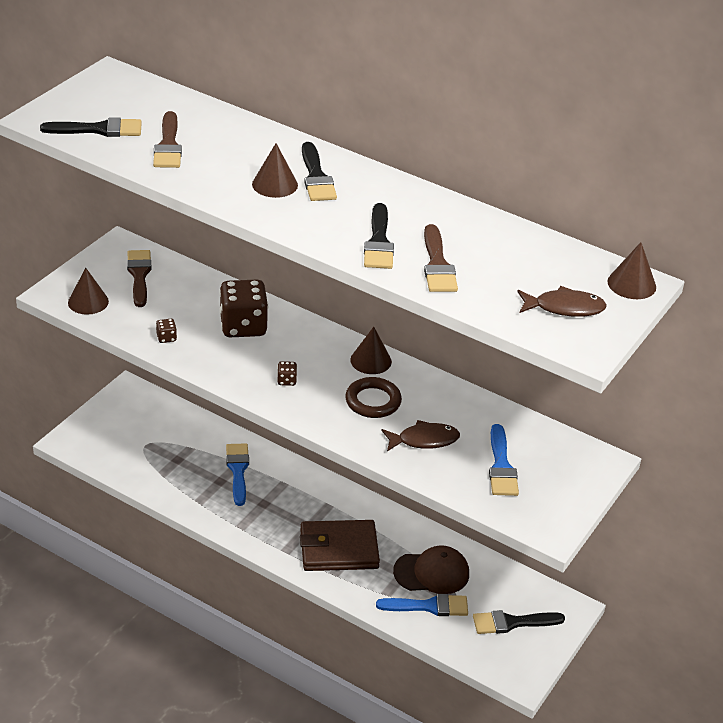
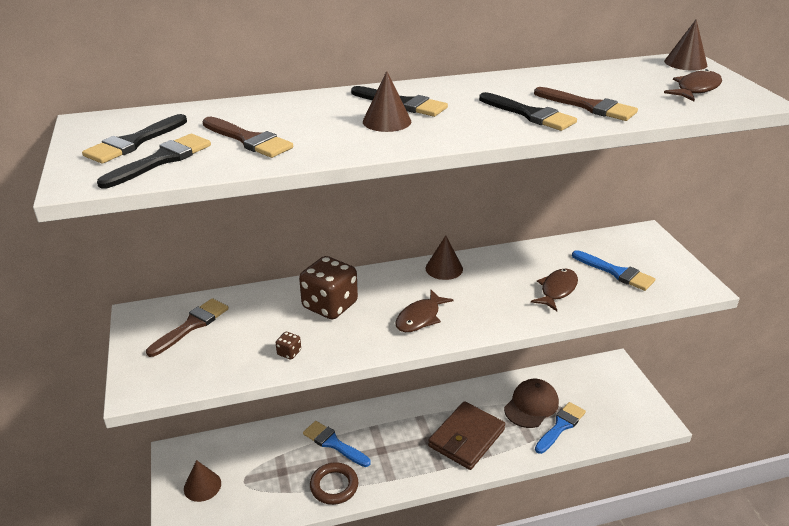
camera: 45 degrees left, 5 degrees down
(88, 302) = (179, 373): brown cone -> brown cone (202, 486)
(139, 275) = (191, 325): brown brush -> brown brush turned 90 degrees clockwise
(286, 380) = (420, 318): brown dice -> brown fish
(373, 401) = (490, 290): brown ring -> brown ring (334, 486)
(512, 623) = (607, 396): black brush -> black brush (134, 142)

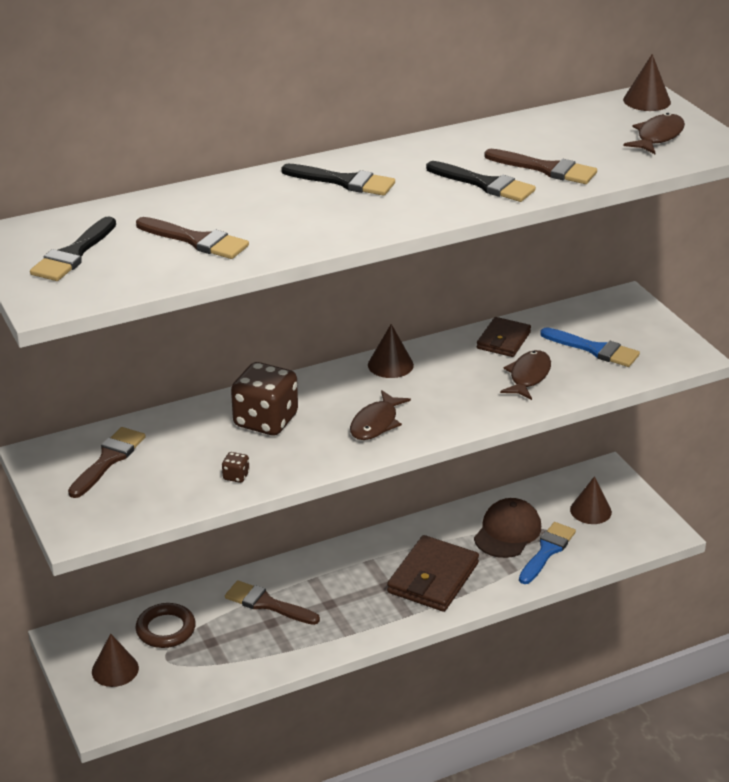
camera: 10 degrees left, 0 degrees up
(161, 160) = (117, 272): black brush -> none
(333, 443) = (267, 604): blue brush -> brown brush
(334, 486) = (281, 649): brown ring -> brown ring (166, 629)
(387, 121) = (335, 205): brown cone -> brown cone (590, 510)
(540, 257) = (503, 340): none -> brown wallet

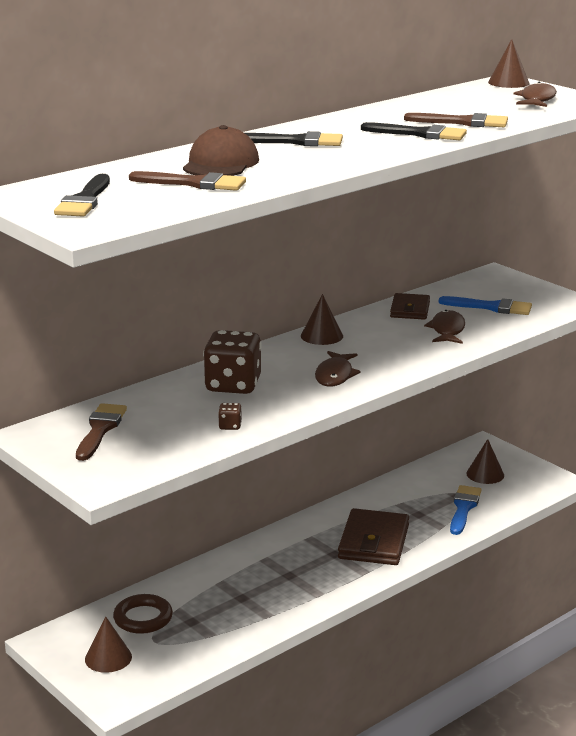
camera: 15 degrees left, 10 degrees down
(267, 604) = (231, 584): brown brush -> none
(507, 532) = (421, 499): brown cap -> brown cap (220, 163)

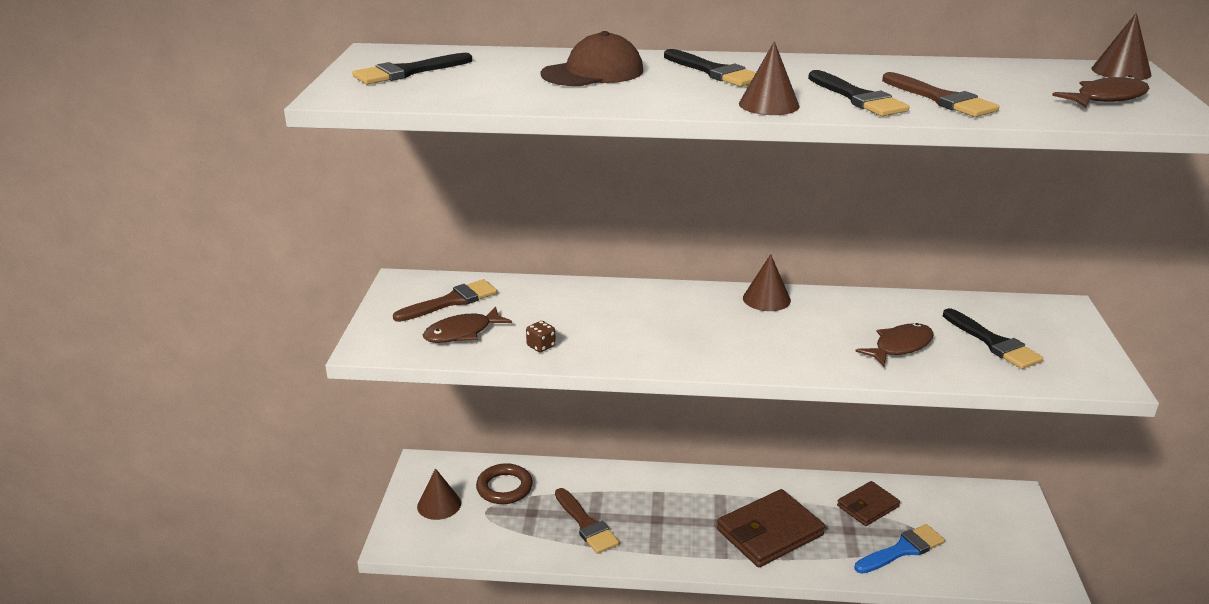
camera: 45 degrees right, 5 degrees up
(194, 183) = (522, 83): brown brush -> brown brush (586, 524)
(233, 385) = (610, 311): brown dice -> none
(335, 375) = (709, 342): brown fish -> brown fish (462, 333)
(410, 310) = (898, 309): brown wallet -> brown wallet (867, 506)
(485, 474) = (974, 527): brown cone -> brown cone (769, 104)
(491, 307) = (993, 343): blue brush -> black brush

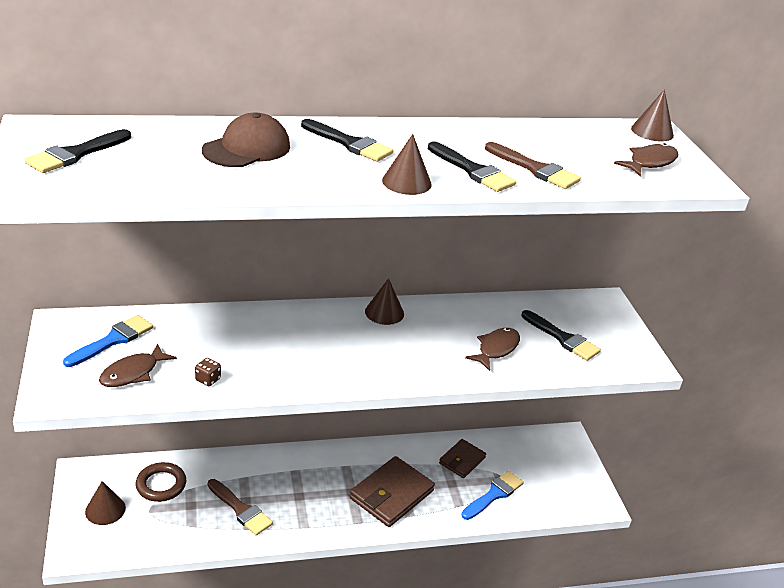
camera: 20 degrees left, 5 degrees up
(451, 301) = (113, 340): brown brush -> blue brush

